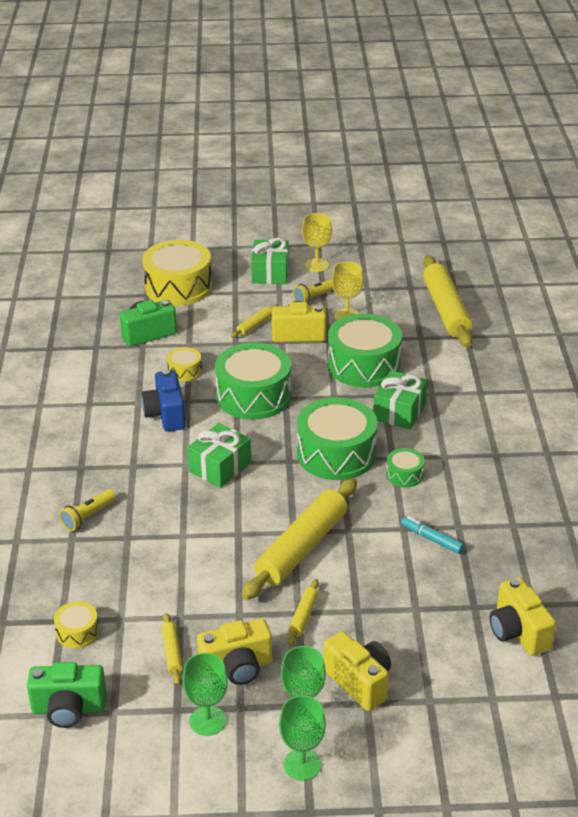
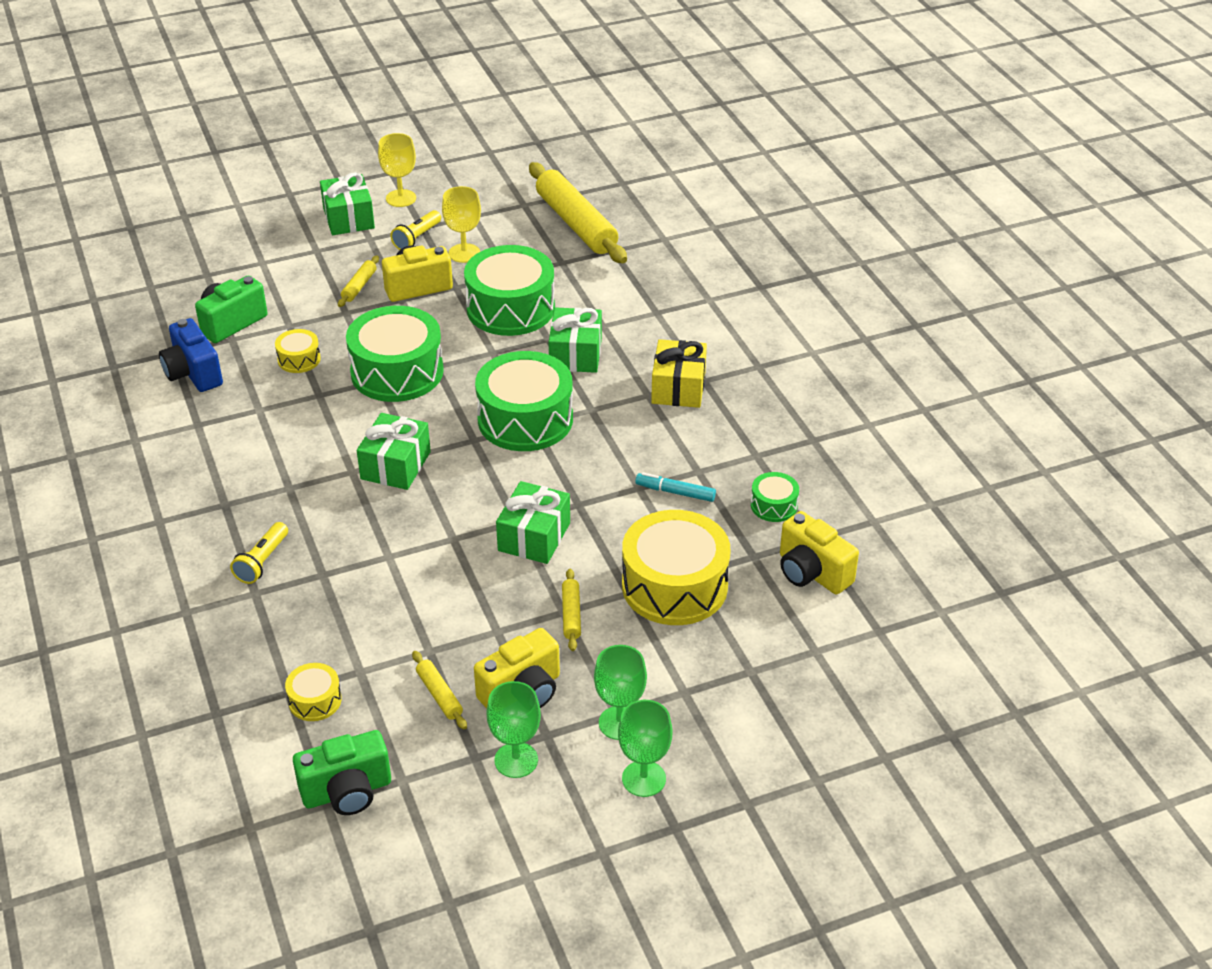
camera: 20 degrees left, 5 degrees up
(166, 415) = (300, 417): blue camera -> blue camera (193, 373)
(178, 287) = (242, 257): yellow drum -> yellow drum (674, 586)
(302, 547) = (534, 537): yellow rolling pin -> green gift
(359, 682) = (666, 671): yellow camera -> none
(404, 475) = (613, 426): green drum -> green drum (774, 505)
(472, 456) = (678, 387): none -> yellow gift

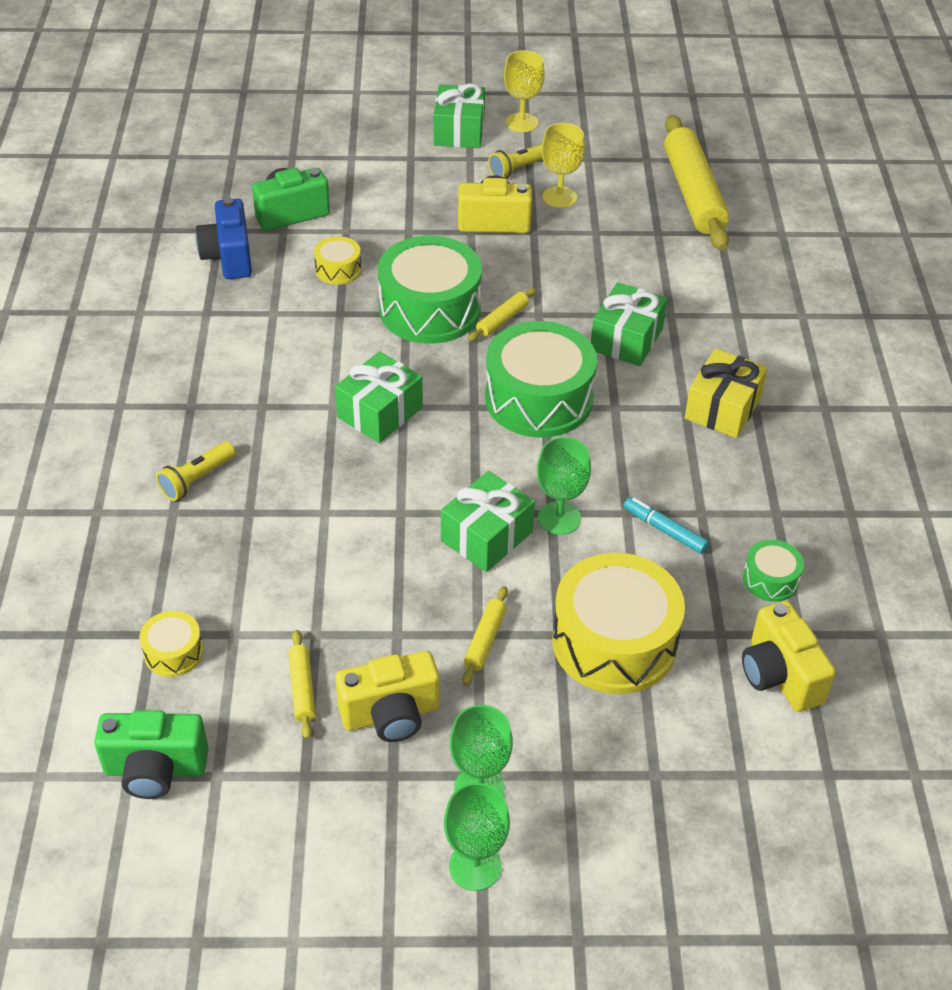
camera: 20 degrees right, 5 degrees up
(359, 286) = (435, 206): yellow rolling pin -> yellow rolling pin (502, 320)
(510, 308) = (580, 270): green drum -> none
(516, 760) = (346, 794): green goblet -> green goblet (559, 518)

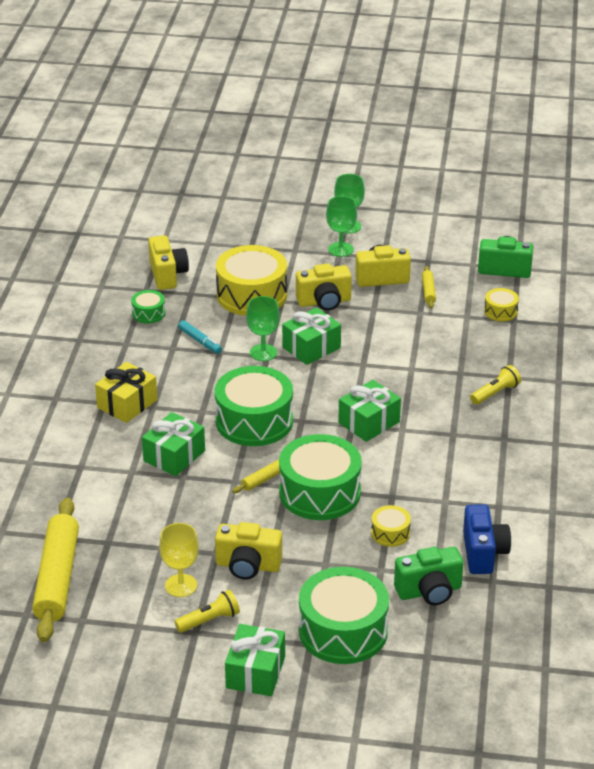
camera: 170 degrees left, 10 degrees down
(379, 171) = (343, 631): none -> green drum
(485, 640) = (324, 302): yellow rolling pin -> yellow camera
(522, 122) = (188, 678): yellow goblet -> none

